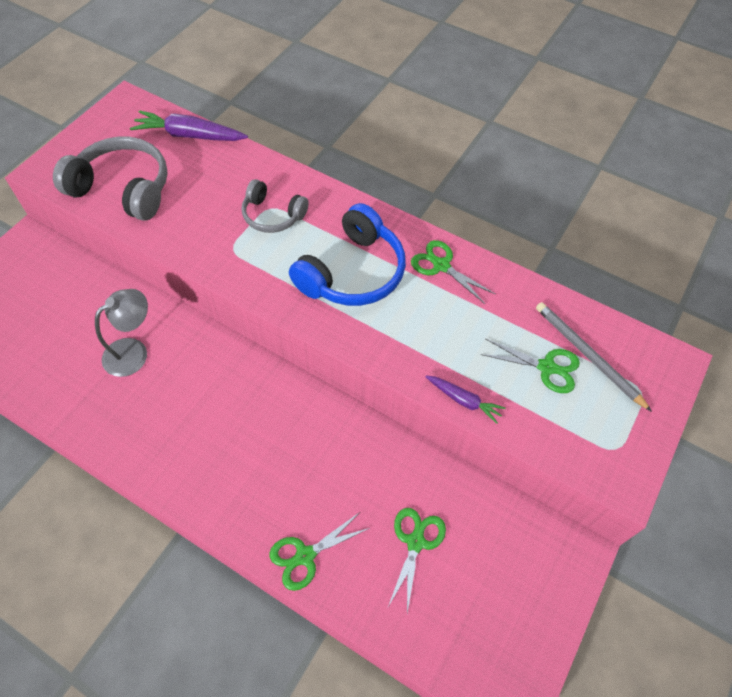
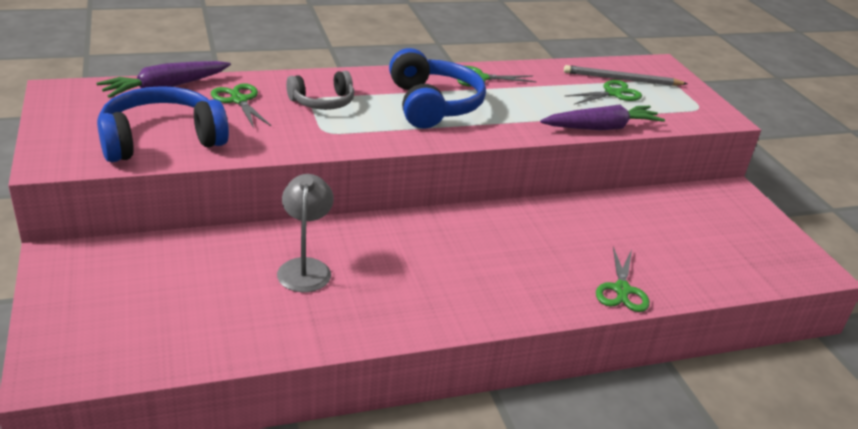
camera: 50 degrees left, 25 degrees down
(123, 188) = (161, 139): grey headphones -> blue headphones
(415, 542) = (662, 240): green scissors -> green scissors (239, 100)
(463, 400) = (601, 128): purple carrot -> purple carrot, size x1.75

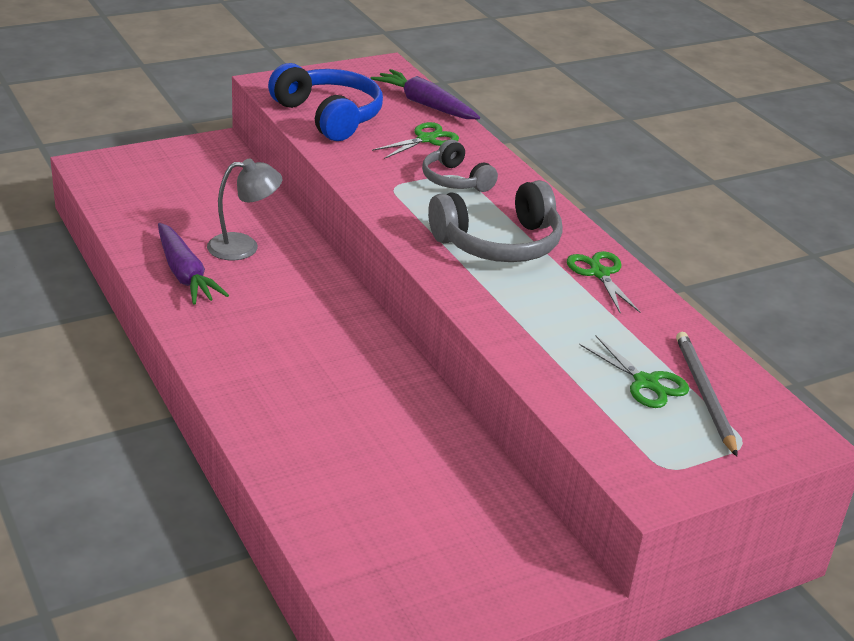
camera: 80 degrees right, 0 degrees up
(433, 105) = (499, 244): blue headphones -> grey headphones
(601, 128) = (528, 367): purple carrot -> purple carrot (185, 274)
(622, 290) = (275, 444): green scissors -> none

